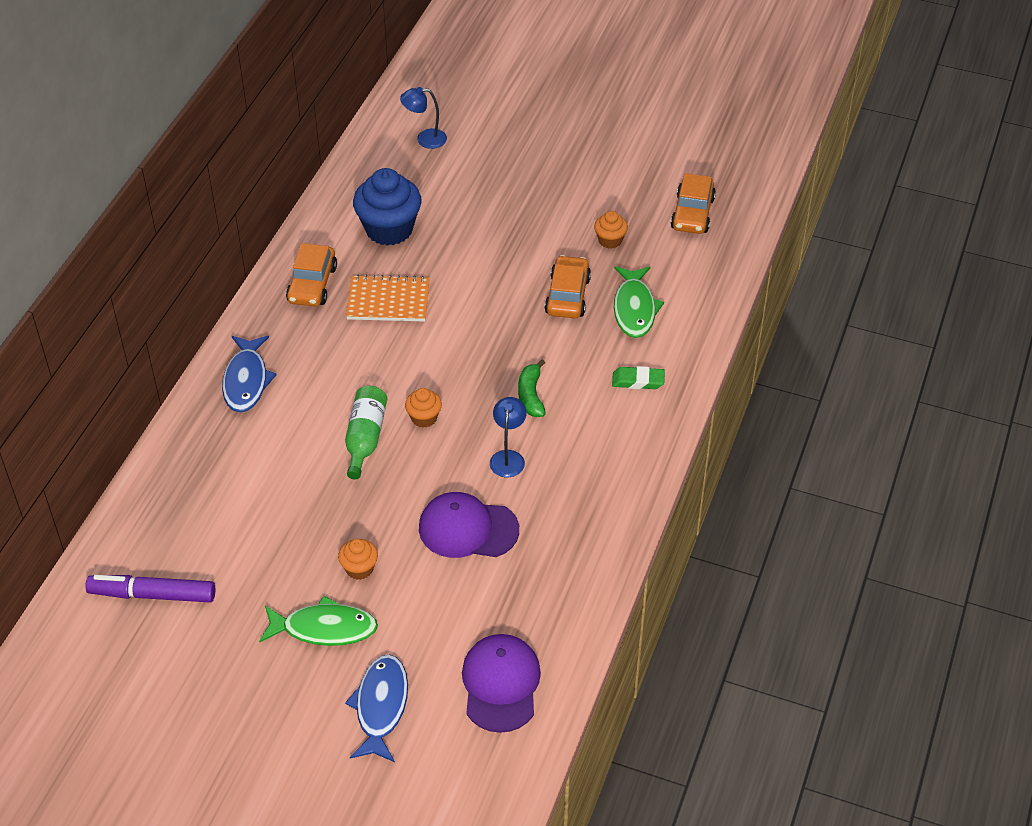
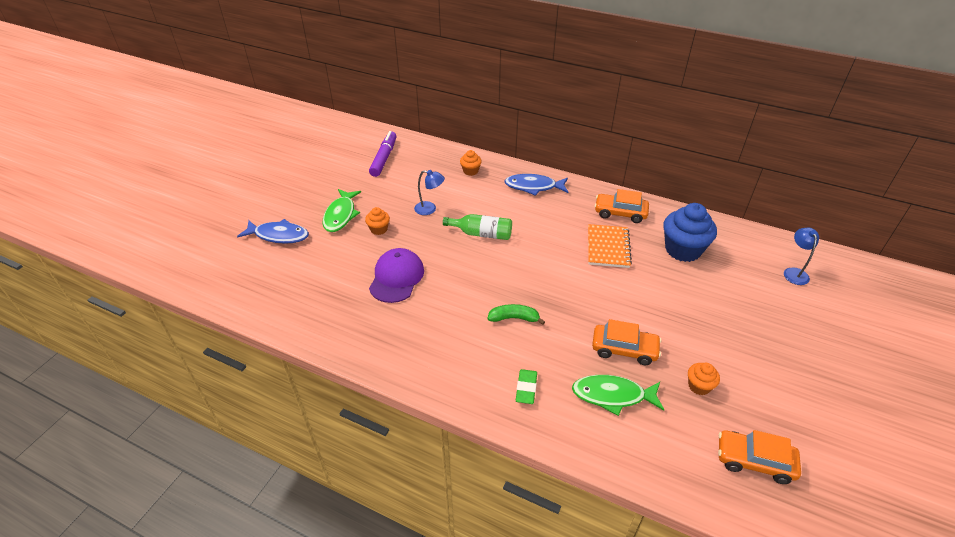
camera: 95 degrees right, 5 degrees down
(424, 418) = (496, 261): orange cupcake -> orange cupcake (470, 171)
(501, 684) = (270, 286): purple cap -> none
(508, 457) = (455, 301): blue lamp -> blue lamp (430, 209)

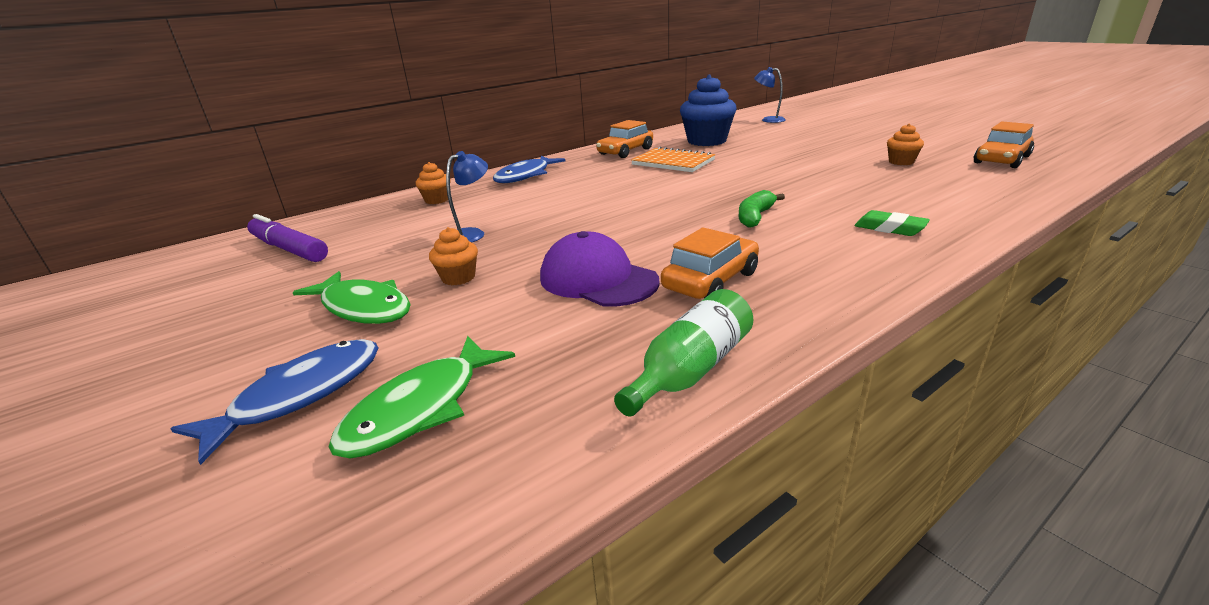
camera: 60 degrees left, 15 degrees down
(482, 234) = (573, 211): green bottle -> green bottle (691, 369)
(612, 395) = (909, 192): green fish -> green fish (421, 408)
(624, 349) = (838, 178): orange car -> orange car (710, 281)

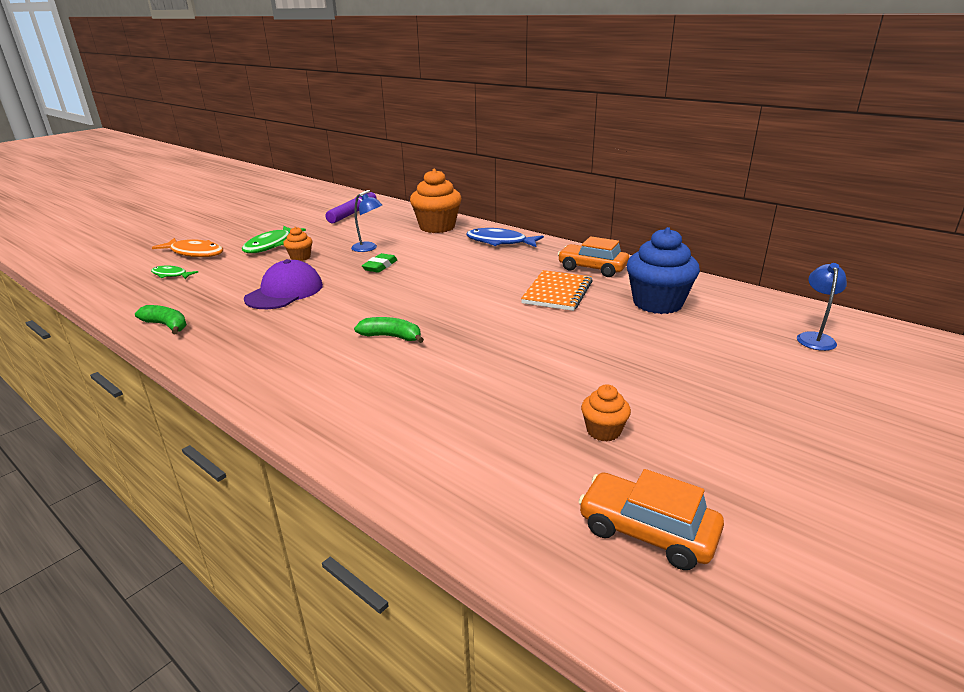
camera: 75 degrees right, 0 degrees up
(300, 395) = (195, 253): blue fish -> orange fish
(421, 408) = (171, 275): green fish -> green fish, size x0.58
(437, 200) = (437, 227): orange cupcake -> orange cupcake, size x2.03
(691, 369) = (167, 325): green bottle -> green banana
(710, 281) = (270, 325): orange car -> none
(890, 228) = (353, 400): green eraser -> green eraser (380, 266)

